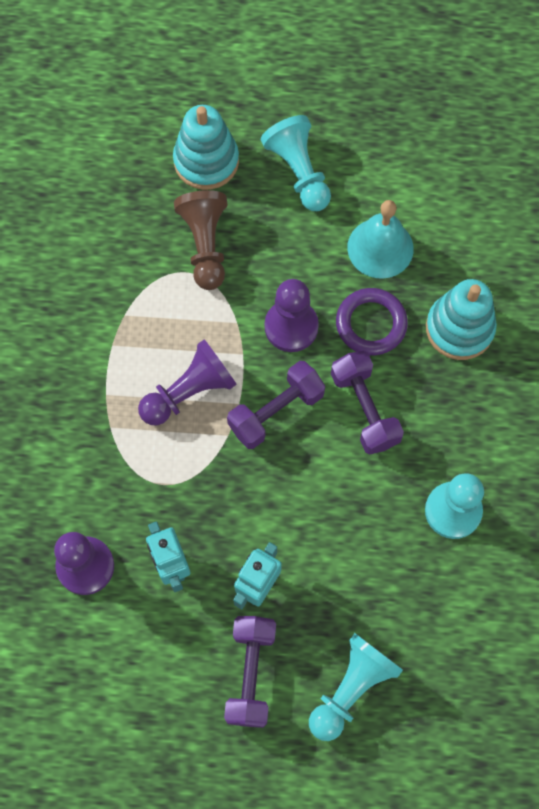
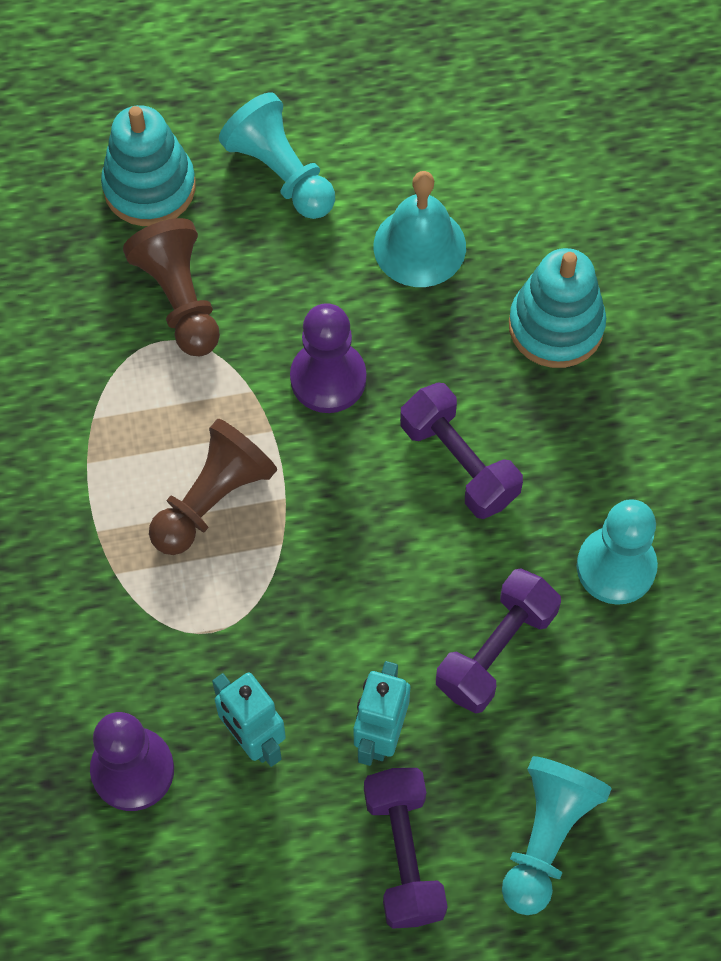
camera: 15 degrees left, 5 degrees down
(189, 392) = (212, 499): purple pawn -> brown pawn
(276, 411) = (339, 495): purple dumbbell -> purple dumbbell (496, 650)
(371, 324) = (435, 349): purple ring -> none

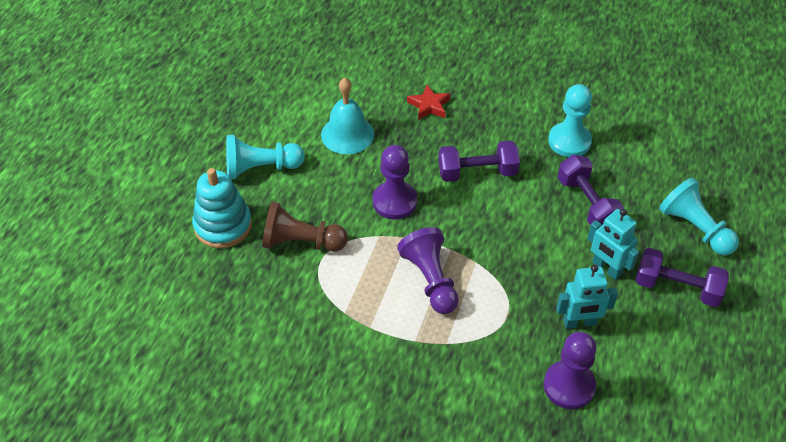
camera: 60 degrees left, 15 degrees down
(212, 499) = (430, 280): brown pawn -> purple pawn
(556, 326) = (429, 105): turquoise stacking toy -> red star

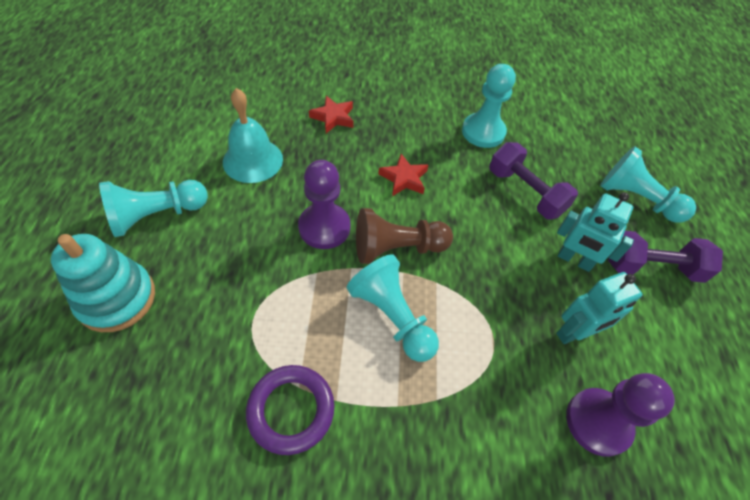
camera: 20 degrees left, 5 degrees up
(301, 242) = (223, 300): brown pawn -> brown pawn (397, 248)
(335, 326) = (291, 410): none -> purple ring
(430, 280) = (392, 316): purple pawn -> turquoise pawn
(477, 172) = (404, 179): purple dumbbell -> red star

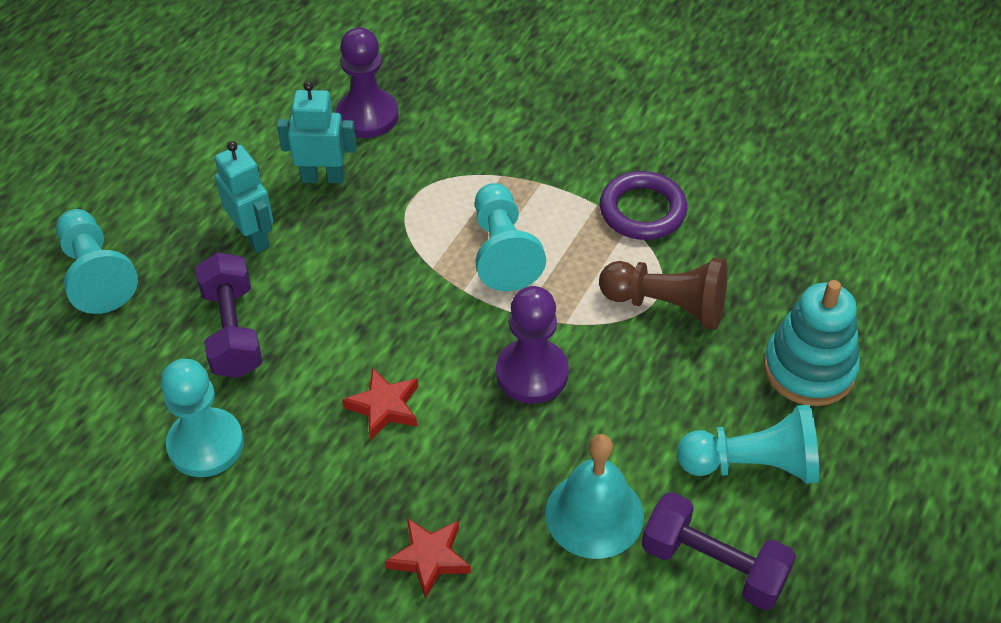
camera: 150 degrees left, 5 degrees down
(397, 248) = (454, 318): brown pawn -> brown pawn (667, 305)
(651, 267) = (174, 202): purple dumbbell -> purple dumbbell (713, 565)

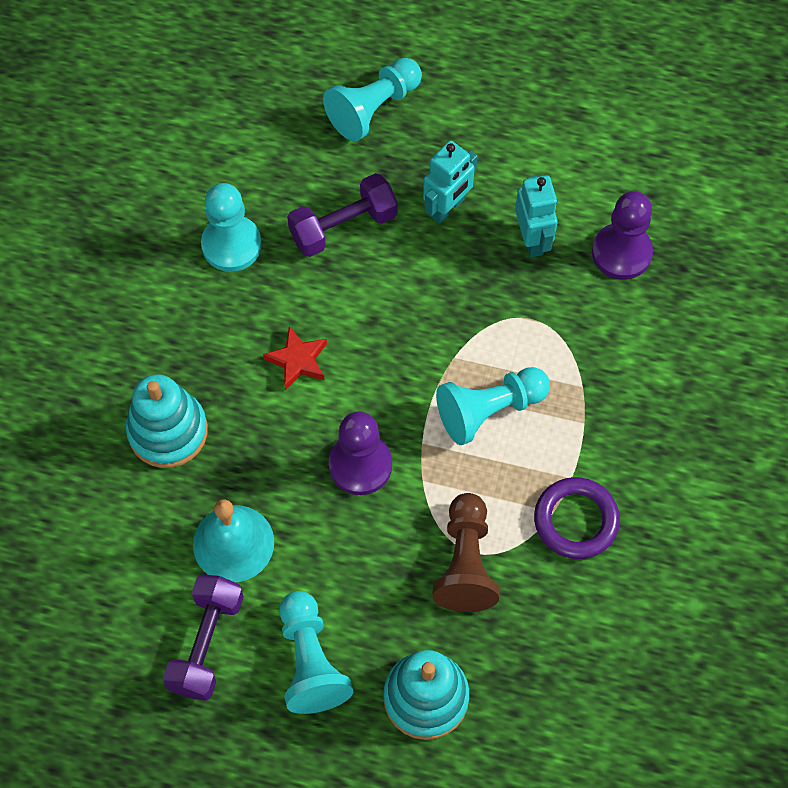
camera: 75 degrees right, 15 degrees up
(429, 558) = (168, 431): red star -> turquoise stacking toy

